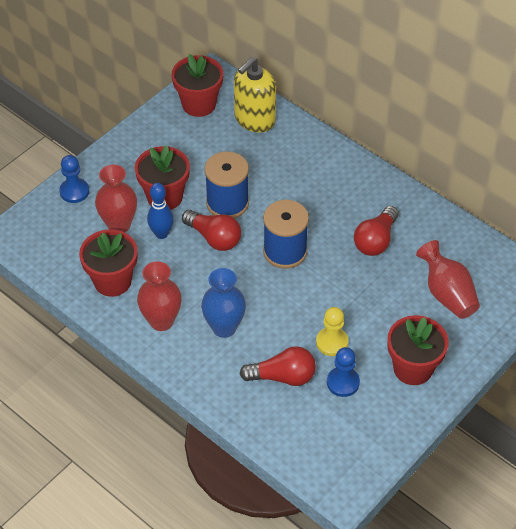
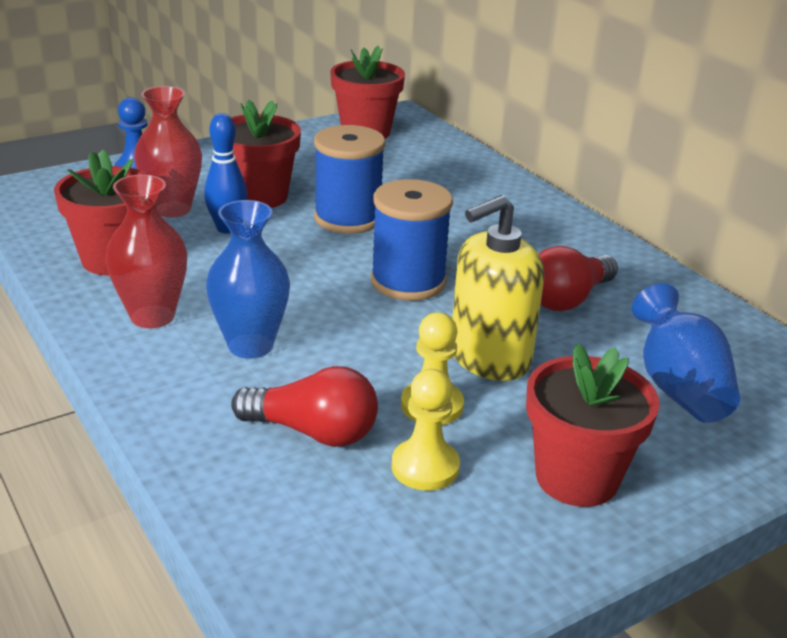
camera: 15 degrees right, 20 degrees down
(214, 238) = (304, 247): red light bulb -> none
(254, 119) = (435, 156): yellow soap dispenser -> yellow soap dispenser (489, 358)
(343, 382) = (425, 467): blue pawn -> yellow pawn
(447, 294) = (678, 387): red vase -> blue vase

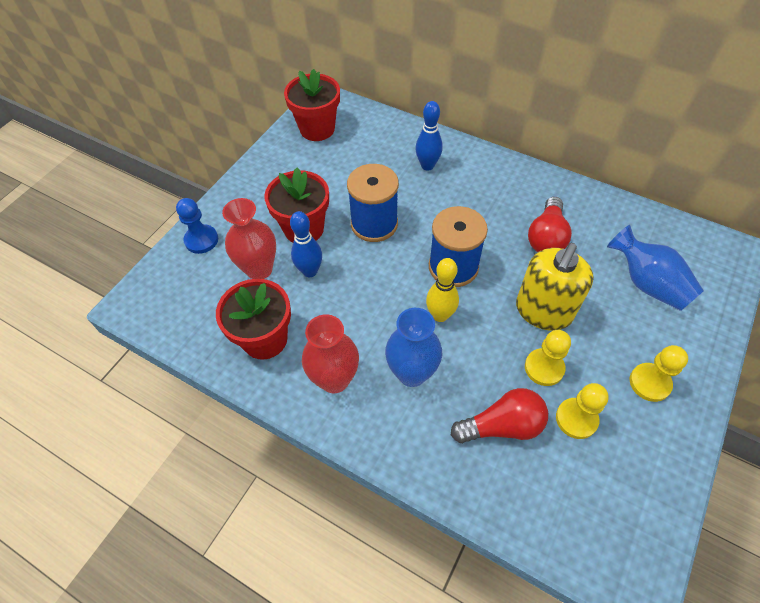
camera: 25 degrees left, 25 degrees up
(343, 313) = (440, 315): none -> yellow bowling pin
(470, 195) = (427, 166): none -> blue bowling pin
(576, 478) = (649, 383): red flower pot -> yellow pawn

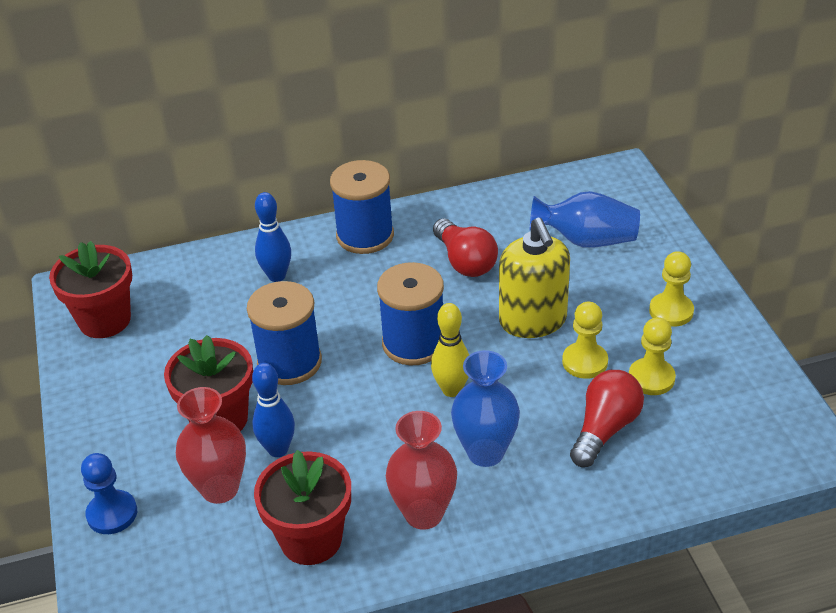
camera: 45 degrees left, 15 degrees down
(505, 176) = (365, 236): none -> blue spool

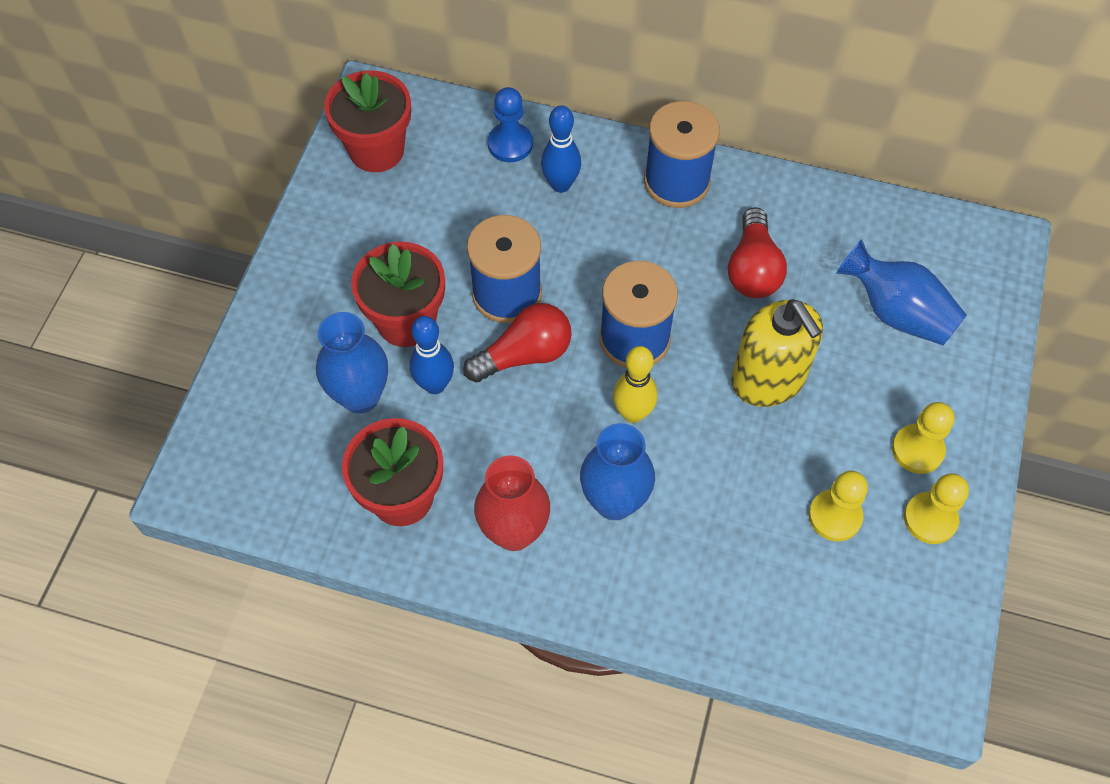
camera: 30 degrees right, 20 degrees up
(112, 514) = (259, 368): blue pawn -> blue pawn (510, 144)
(220, 488) = (360, 396): red vase -> blue vase
(533, 320) = (768, 379): yellow soap dispenser -> yellow soap dispenser turned 45 degrees counterclockwise
(585, 362) = (783, 458): yellow pawn -> yellow pawn (930, 519)
(605, 429) = (745, 545): red light bulb -> red light bulb (524, 355)

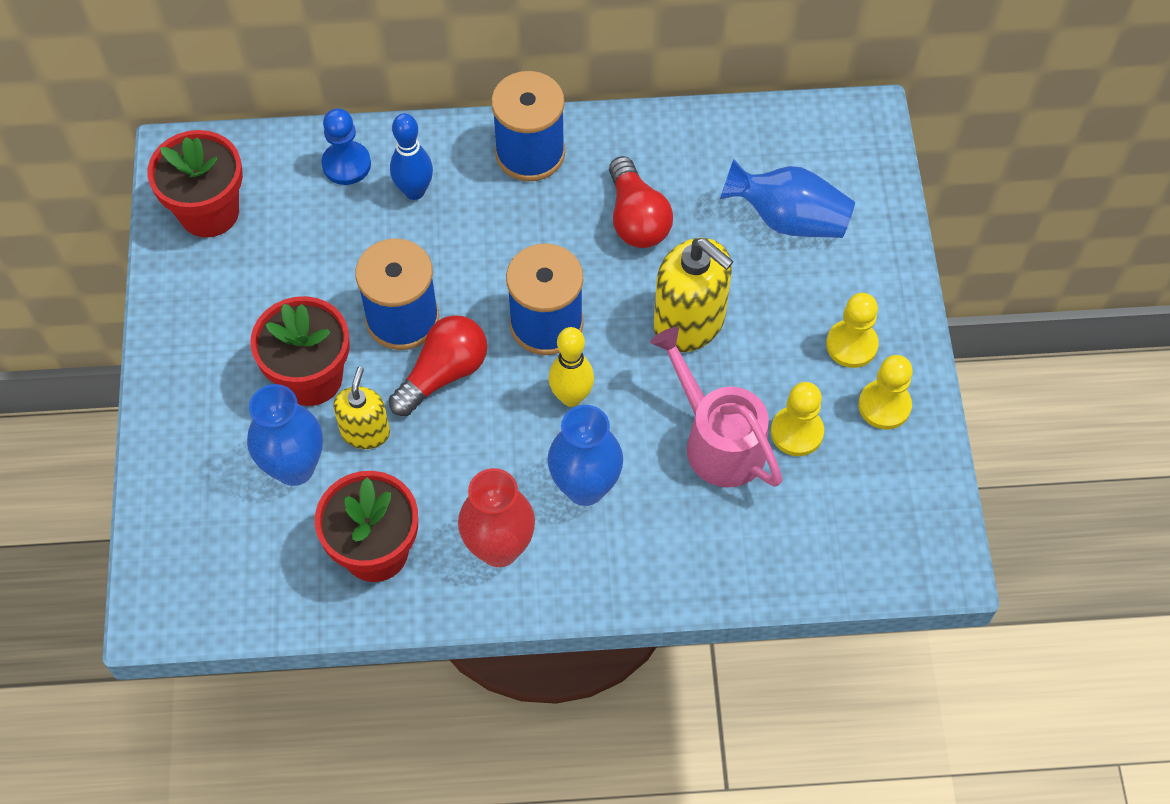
camera: 20 degrees left, 0 degrees up
(435, 385) = (365, 432): blue bowling pin -> yellow soap dispenser
(755, 498) = (717, 440): none -> pink watering can

